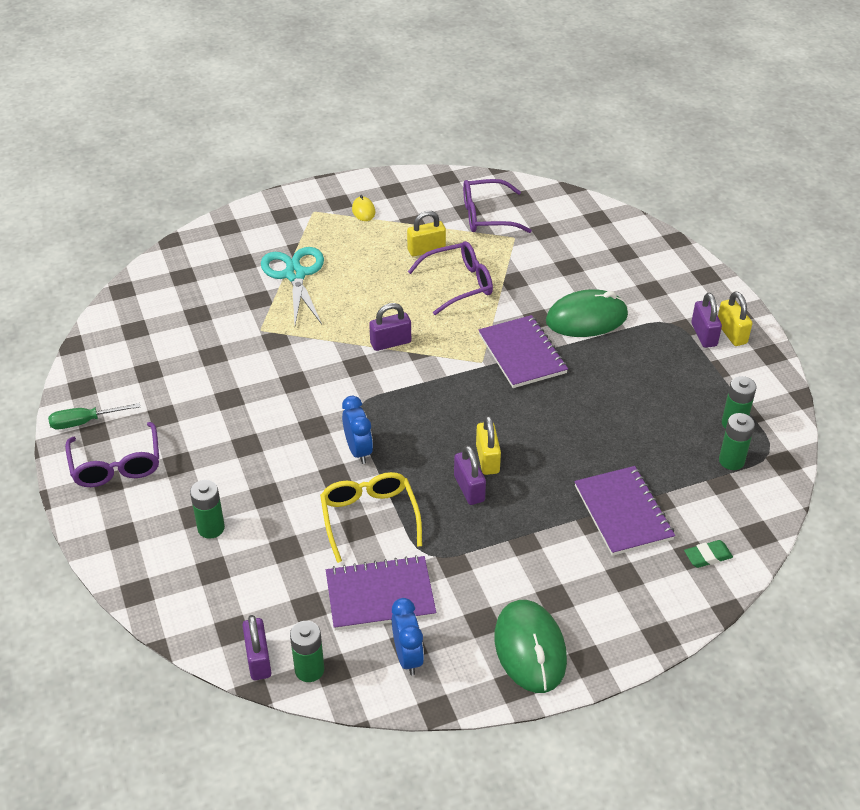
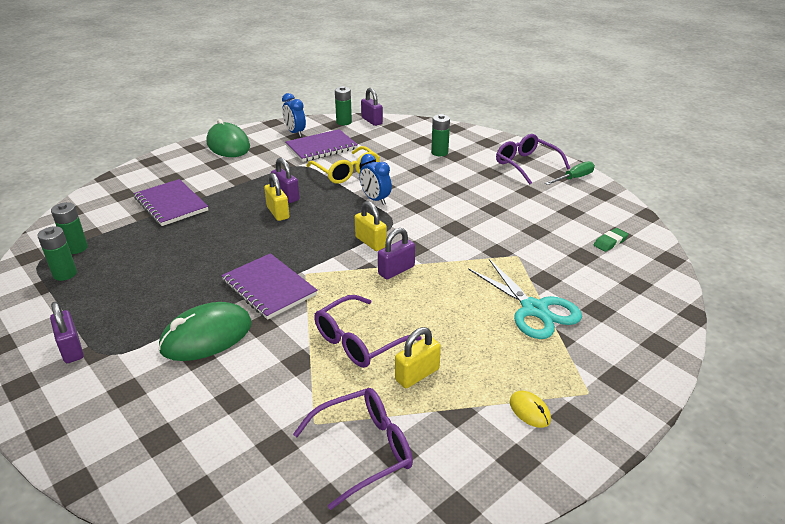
camera: 160 degrees right, 10 degrees down
(707, 556) = (112, 195): green eraser -> green eraser (610, 242)
(731, 333) = (37, 358): yellow padlock -> yellow padlock (370, 242)

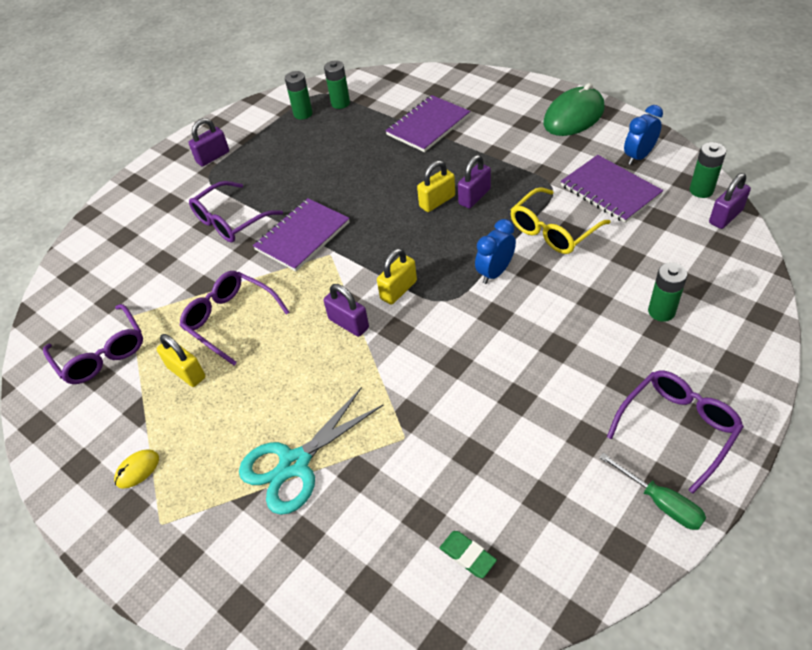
camera: 85 degrees right, 15 degrees up
(206, 336) = (231, 220): green mouse -> purple glasses

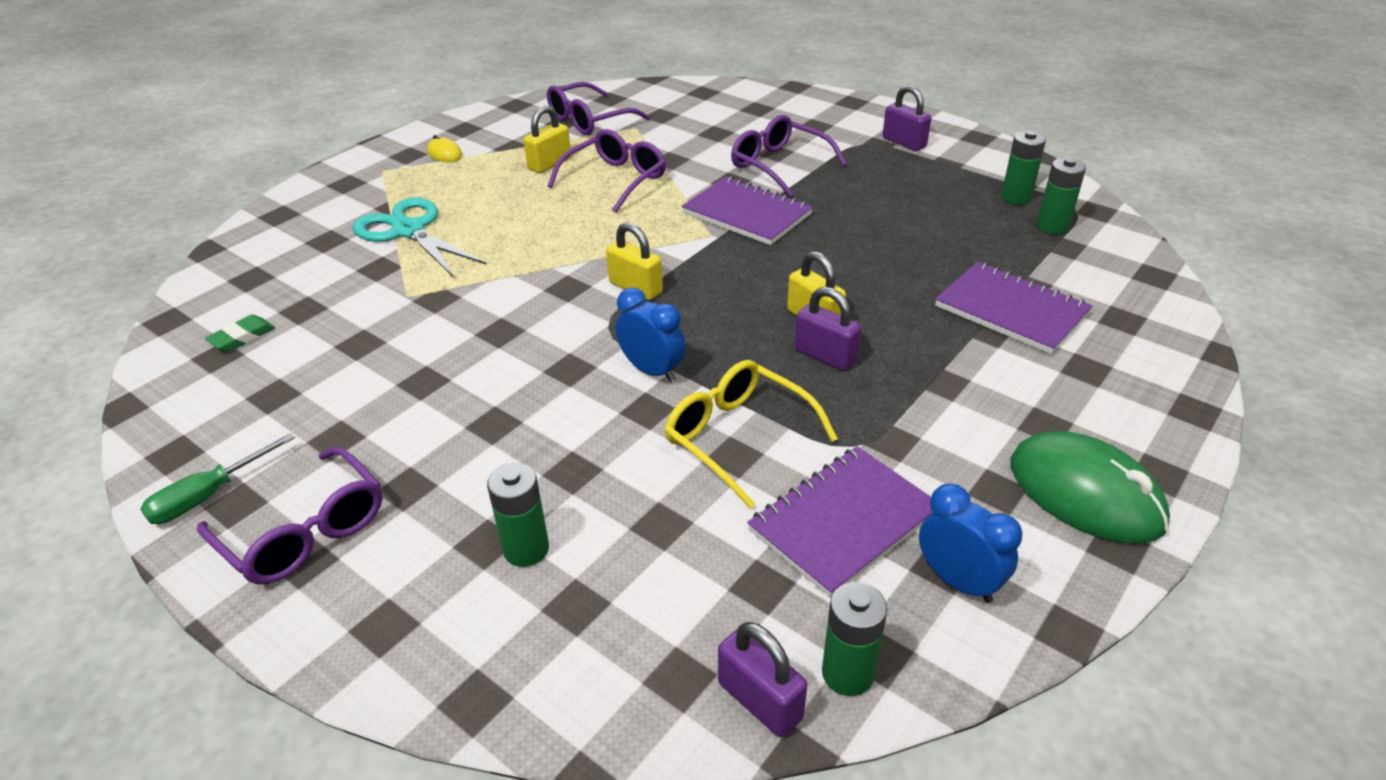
camera: 85 degrees right, 10 degrees down
(348, 323) = (588, 253): purple padlock -> none

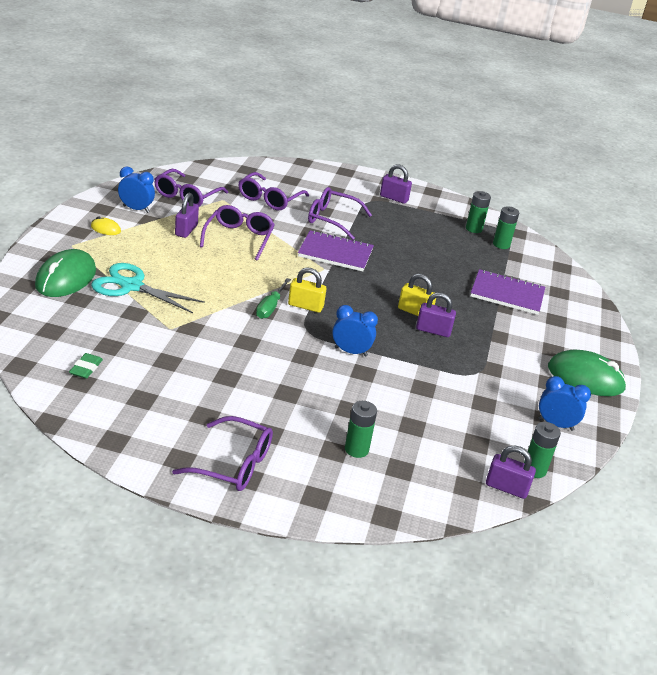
camera: 30 degrees left, 5 degrees down
(208, 496) = (159, 458): green screwdriver -> green screwdriver (270, 307)
(335, 211) = (66, 278): none -> green mouse
(506, 132) = (136, 209): none -> blue clock
(550, 164) = (186, 230): yellow padlock -> purple padlock
(705, 131) = (269, 199): none -> purple glasses
(739, 438) = (419, 379): yellow glasses -> none
(843, 522) = (493, 409): purple notebook -> none

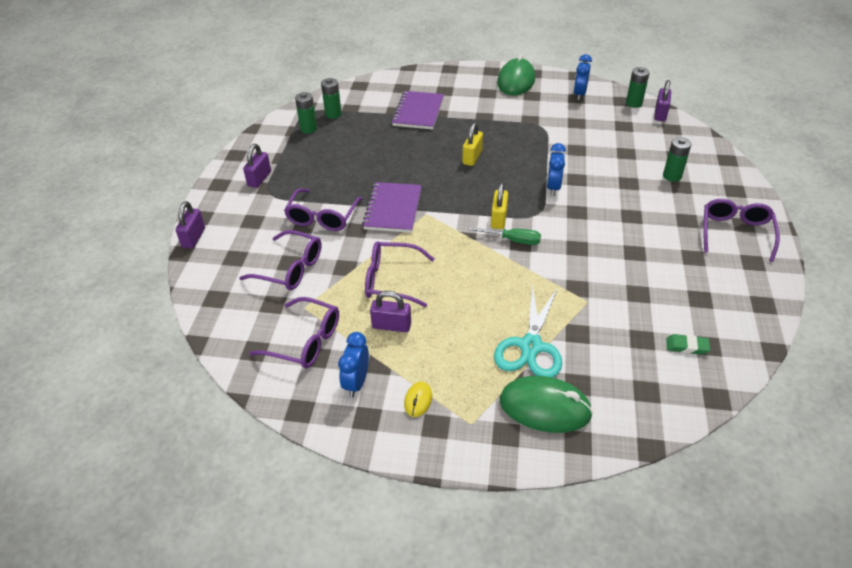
camera: 90 degrees left, 10 degrees up
(433, 330) = (495, 147): purple padlock -> purple padlock (193, 238)

